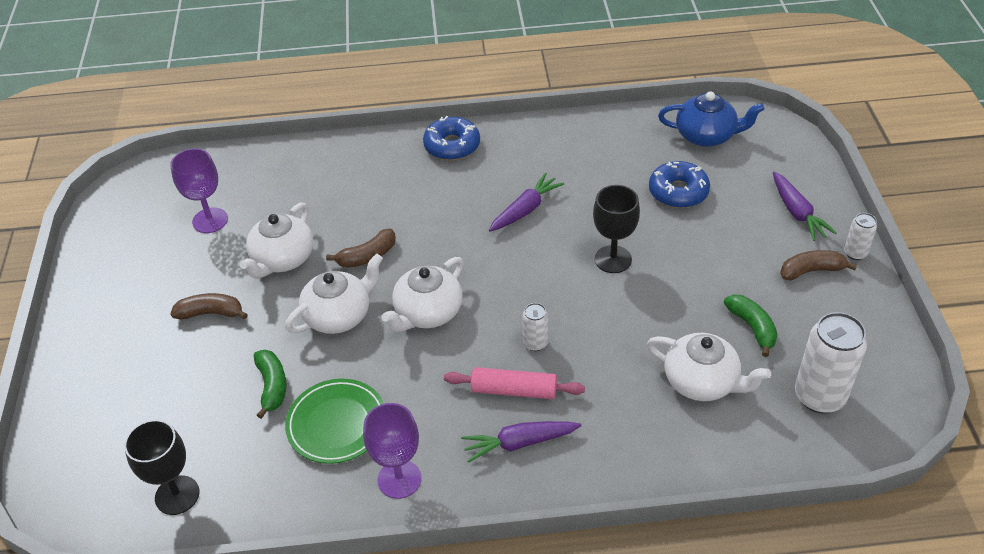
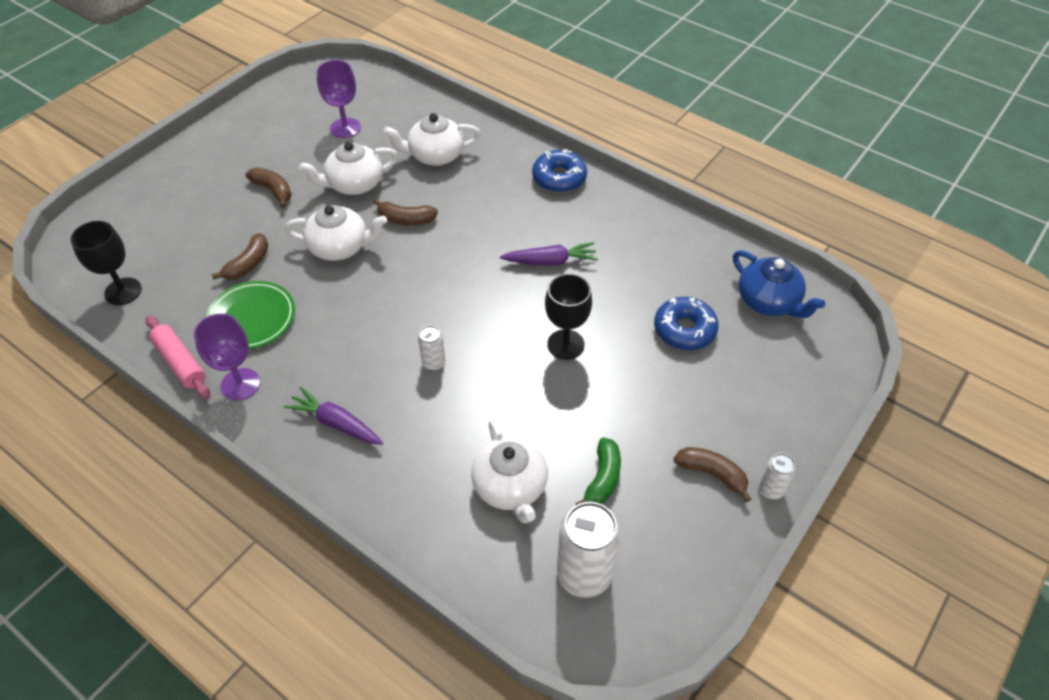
camera: 40 degrees right, 5 degrees up
(272, 386) = (248, 264): green banana -> brown banana
(427, 313) = (393, 287): white teapot -> white teapot (435, 155)
(514, 390) = (378, 384): pink rolling pin -> pink rolling pin (180, 362)
(797, 212) = (764, 418): purple carrot -> none

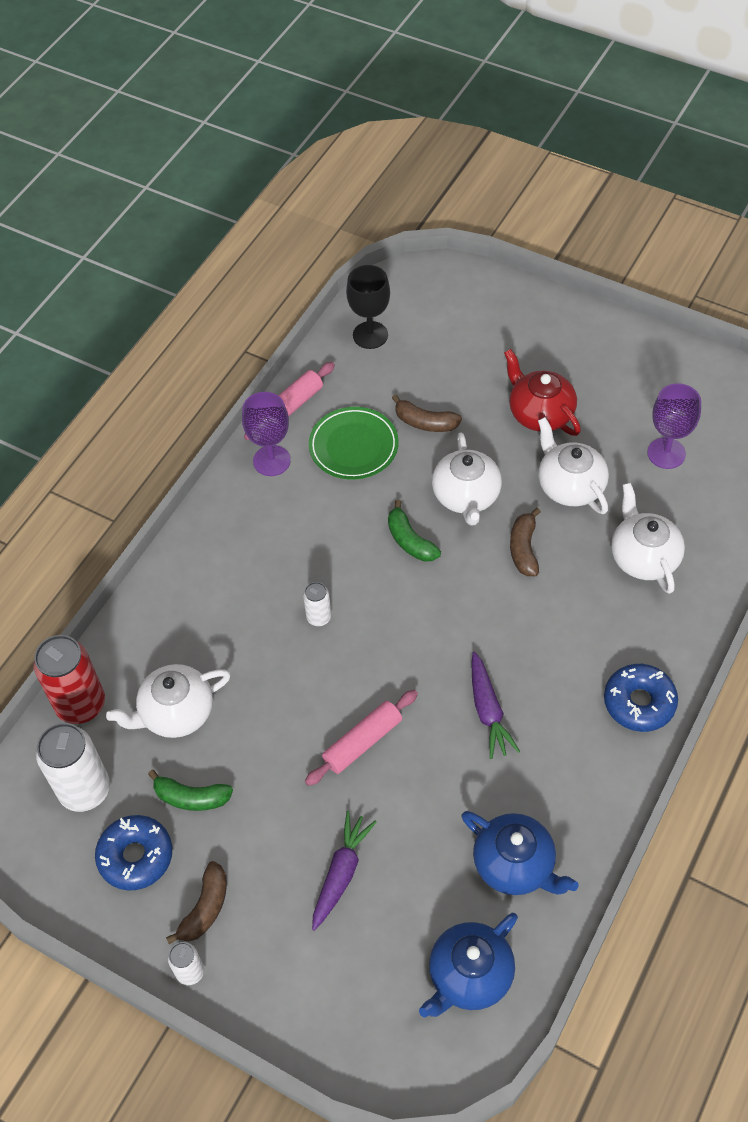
camera: 85 degrees right, 5 degrees up
(273, 190) = (539, 413): brown banana -> red teapot
(336, 423) = (235, 549): purple carrot -> purple carrot (341, 873)
(372, 290) = (410, 540): none -> green banana
(484, 576) = (81, 704): none -> red can
(565, 344) = (362, 742): black goblet -> pink rolling pin
(682, 263) = (515, 864): none -> blue teapot
(684, 330) = (404, 871): blue donut -> blue donut (136, 856)

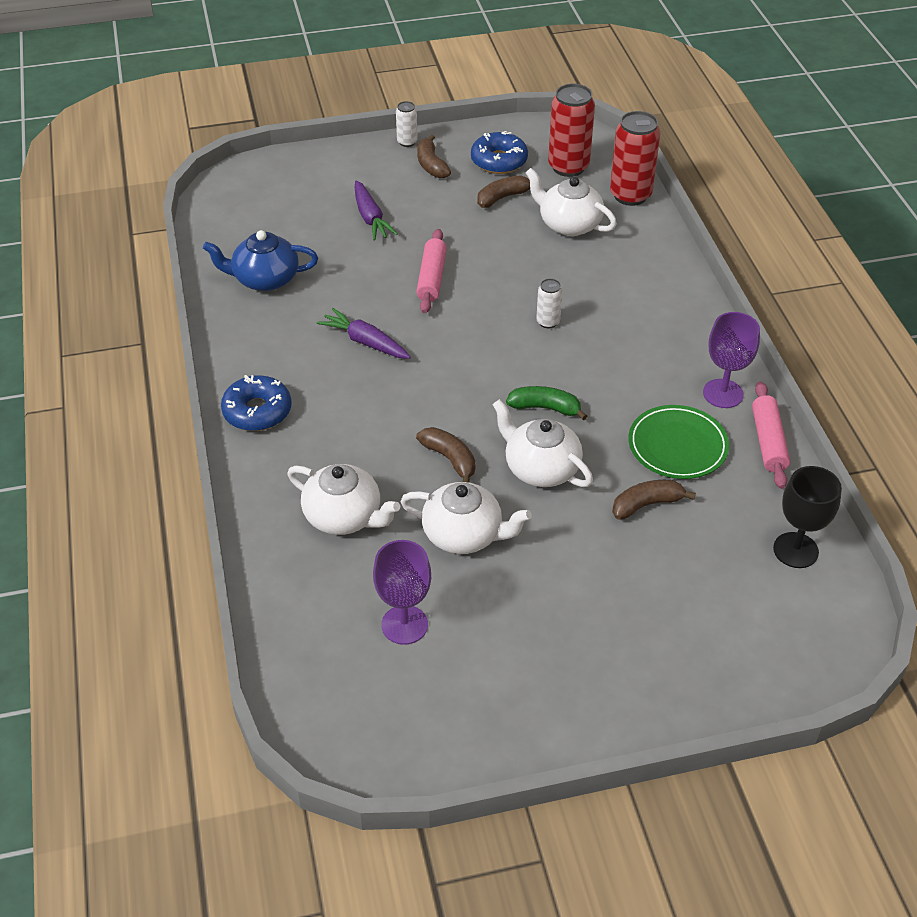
camera: 135 degrees right, 10 degrees down
(85, 790) = (568, 167): white can -> red can
(175, 712) = (568, 224): white teapot -> white teapot turned 75 degrees counterclockwise
(191, 797) = (503, 197): green banana -> brown banana
(469, 975) = (245, 221): blue teapot -> none
(539, 413) = (559, 583): red teapot -> none

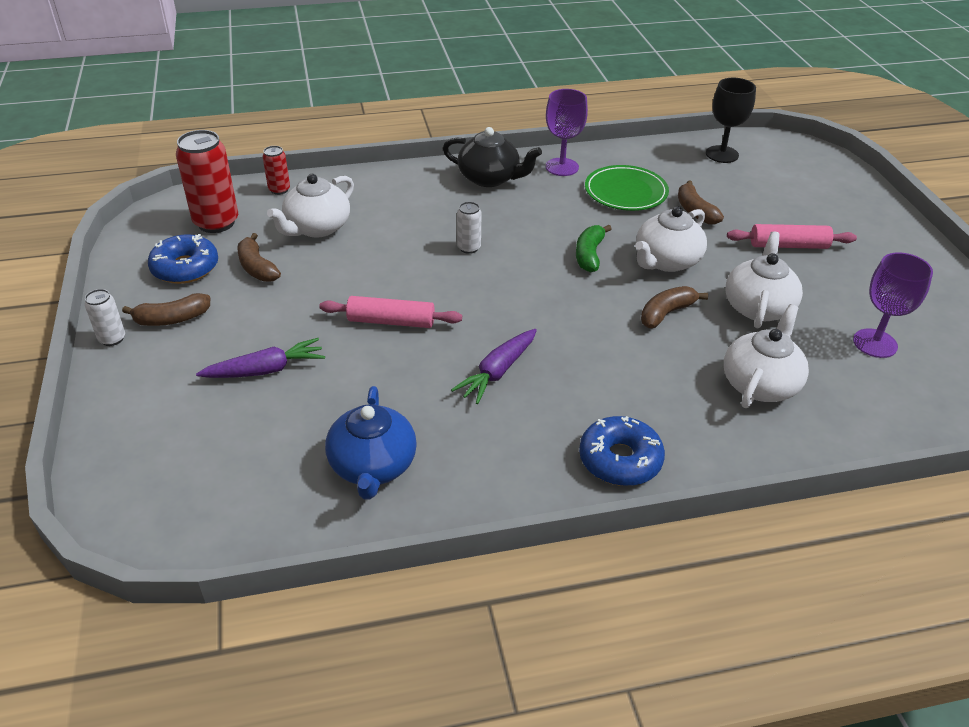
camera: 90 degrees left, 5 degrees down
(630, 195) = (279, 190): red can -> red can, size x0.51
(683, 335) = (490, 178): none -> black teapot
(768, 442) = (614, 153): pink rolling pin -> pink rolling pin (788, 245)

